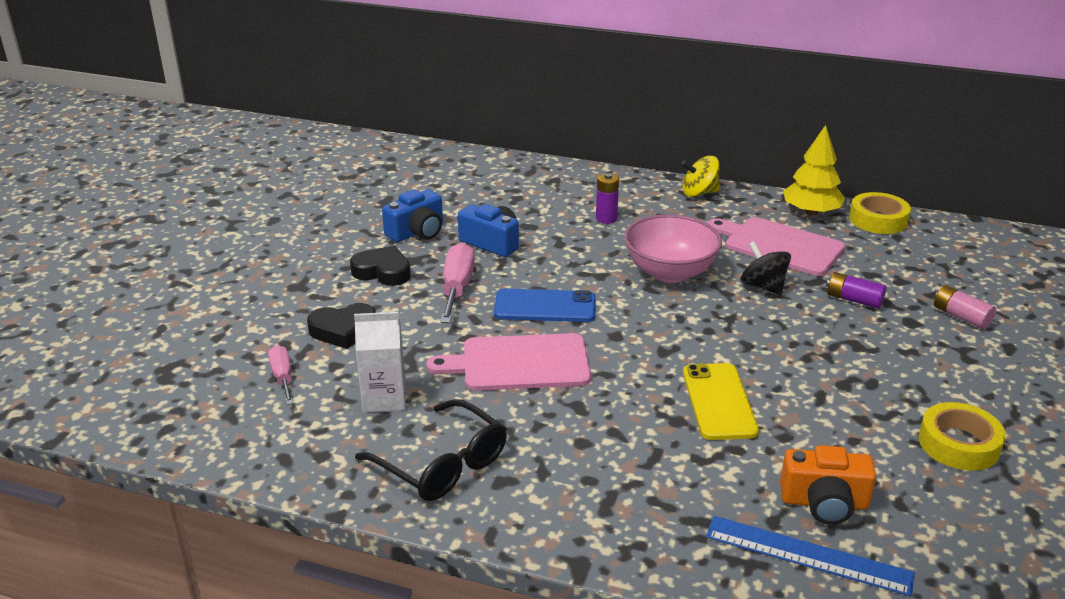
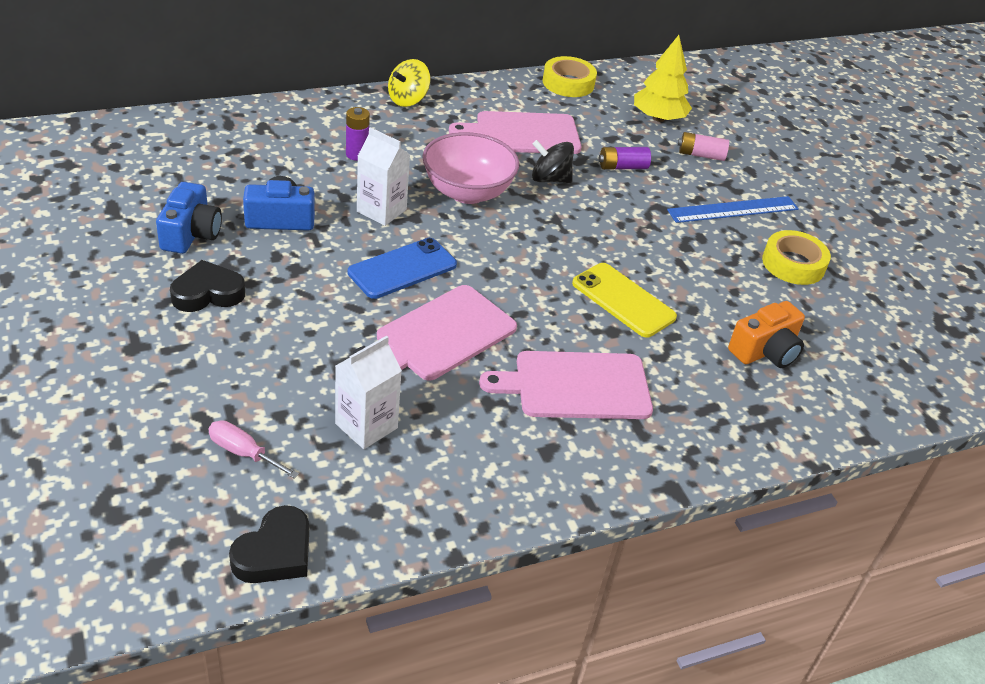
camera: 45 degrees left, 10 degrees up
(343, 330) = (244, 374): black heart -> black heart (275, 552)
(442, 464) = (486, 462): black glasses -> none
(457, 288) = (302, 281): pink screwdriver -> none
(578, 262) = (381, 210): none -> white carton
(589, 446) = (576, 385): none -> pink cutting board
(808, 555) = (794, 397): blue ruler -> blue ruler (733, 209)
(811, 212) = (514, 91): yellow tree -> yellow tree (658, 118)

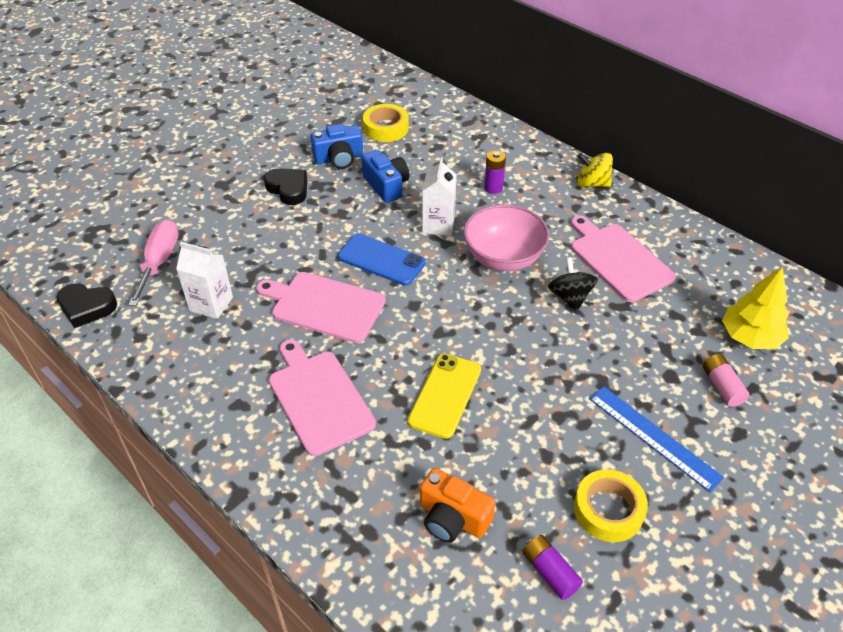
camera: 70 degrees right, 5 degrees up
(243, 453) = (159, 262): pink screwdriver -> pink screwdriver, size x1.62
(568, 83) = (732, 259): yellow tape -> yellow tape (386, 128)
(622, 167) = (638, 336): purple battery -> purple battery (550, 572)

